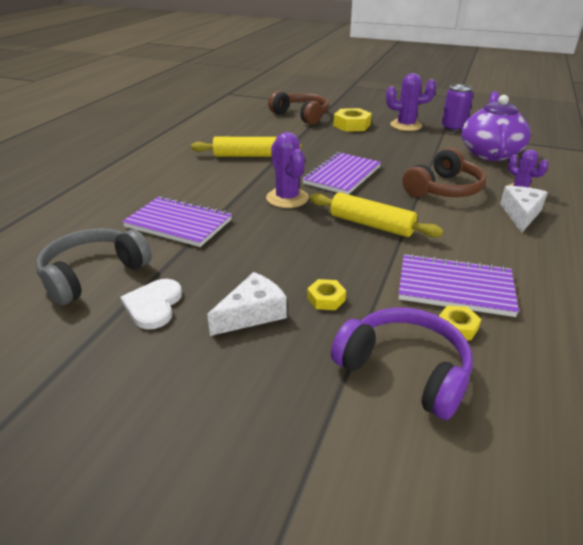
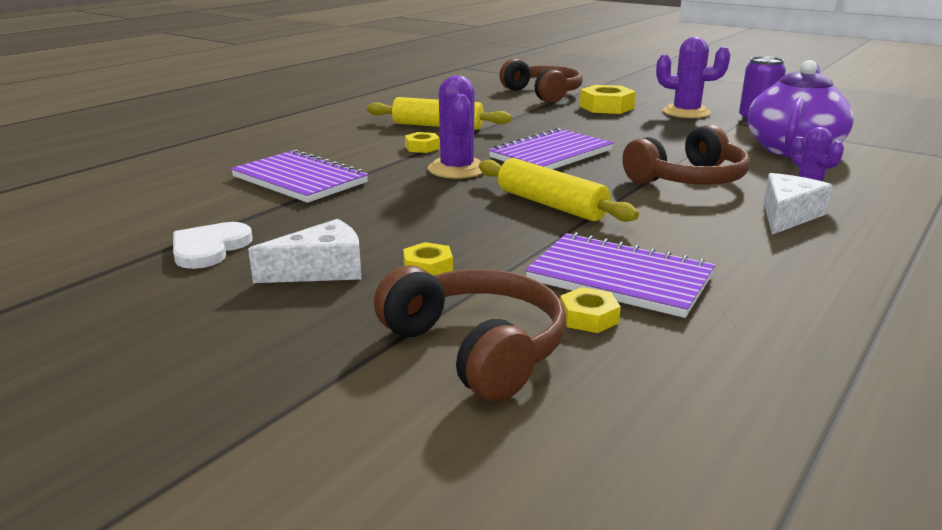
camera: 15 degrees right, 10 degrees down
(93, 274) = (163, 214): grey headphones -> none
(249, 179) = (422, 147): none -> yellow nut
(404, 370) = (476, 348): purple headphones -> brown headphones

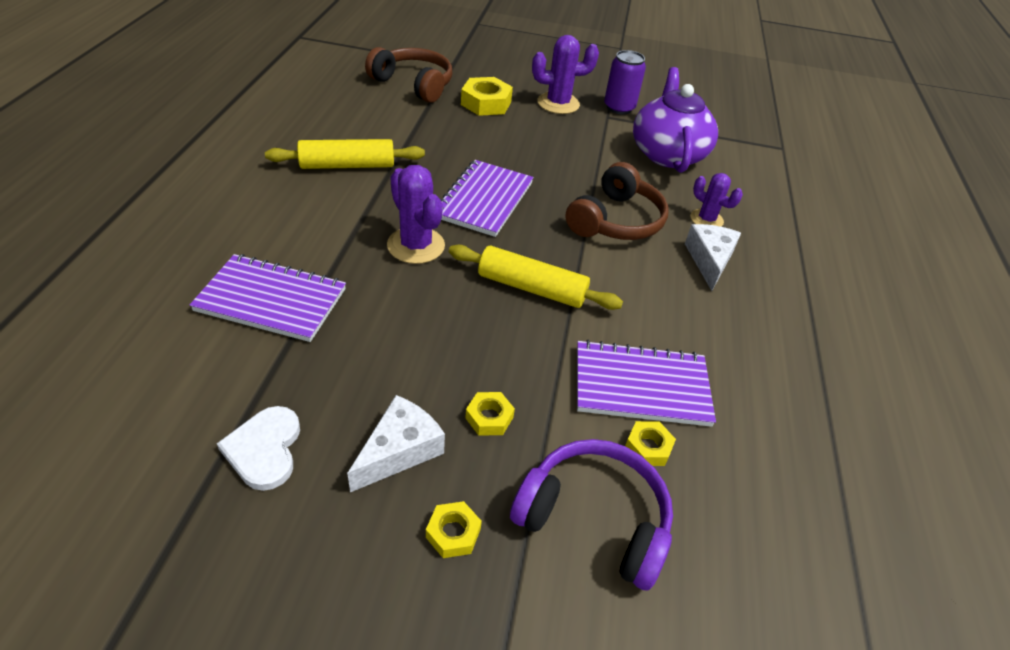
camera: 30 degrees left, 20 degrees up
(422, 147) = (357, 211): yellow nut -> yellow nut (453, 533)
(476, 348) = (594, 519): brown headphones -> purple headphones

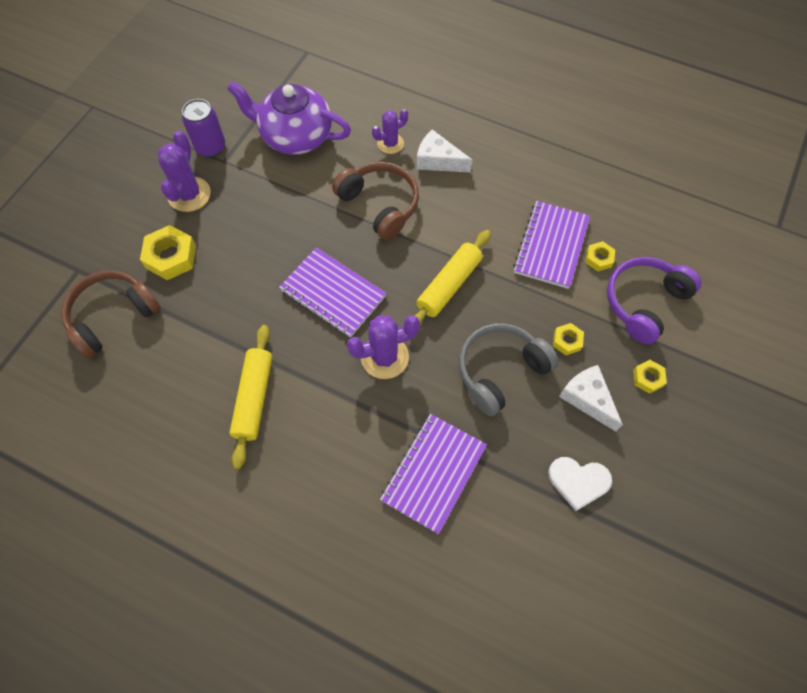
camera: 70 degrees left, 20 degrees up
(422, 348) = (500, 371): none -> grey headphones

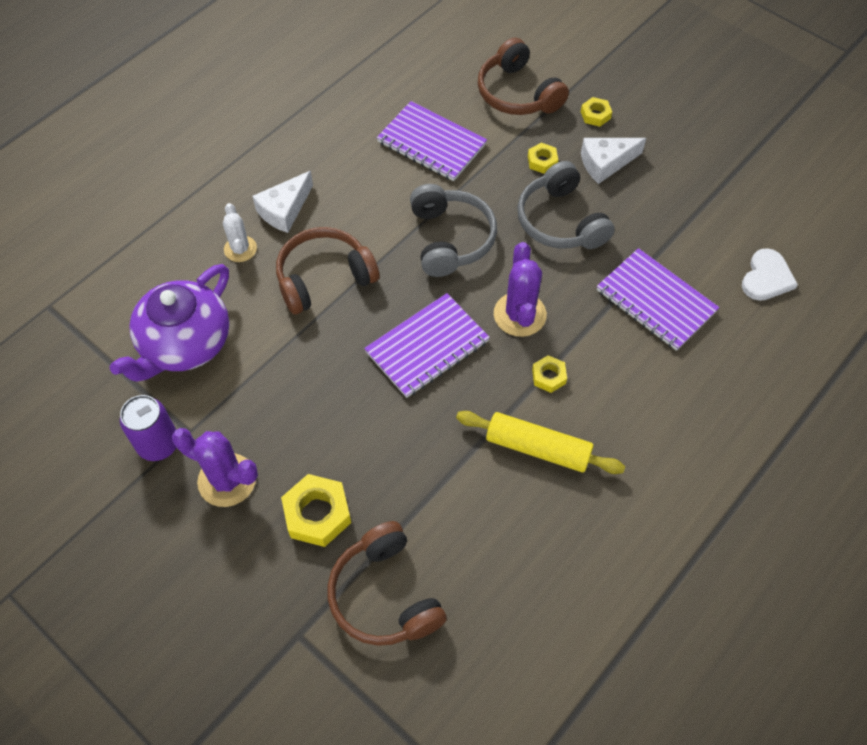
camera: 75 degrees left, 5 degrees down
(390, 143) = (240, 249): purple cactus -> white cactus
(449, 285) = (450, 239): yellow rolling pin -> grey headphones
(578, 481) = (684, 193): white heart -> white heart (766, 277)
(599, 258) = (459, 111): yellow nut -> yellow nut (548, 376)
(644, 302) = (517, 93): purple headphones -> brown headphones

